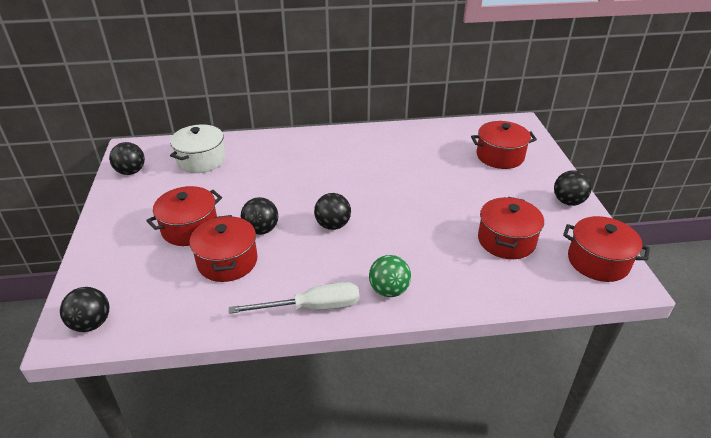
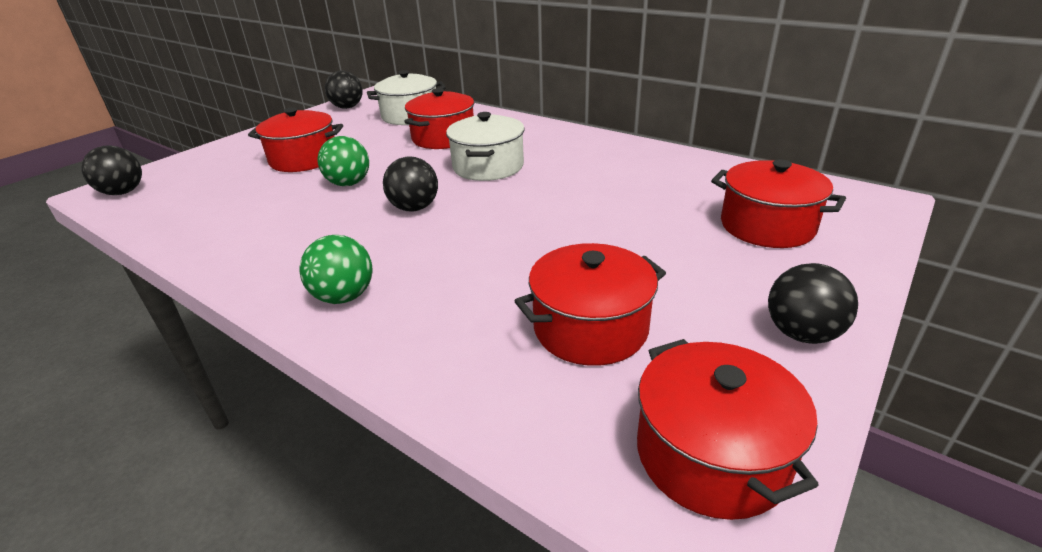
camera: 45 degrees right, 5 degrees down
(227, 261) = (276, 195): red pot -> red pot (443, 138)
(261, 230) = (349, 184): black ball -> green ball
(312, 308) = (252, 269): white screwdriver -> none
(326, 178) = (488, 166): none -> white pot

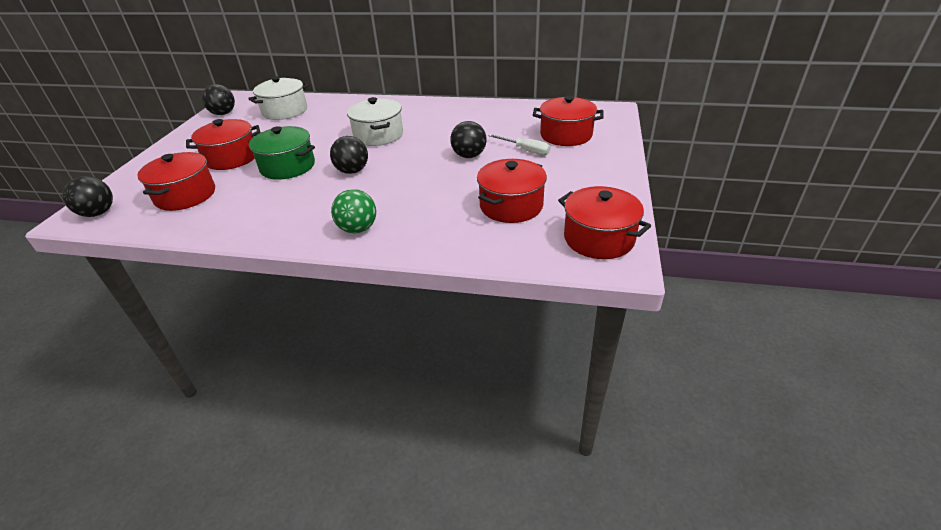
camera: 25 degrees left, 5 degrees up
(349, 184) = (288, 166): green ball -> green pot
(443, 138) = (327, 122): red pot -> red pot (185, 195)
(680, 236) = (525, 150): none -> white screwdriver
(801, 333) = (609, 181): black ball -> black ball (469, 156)

